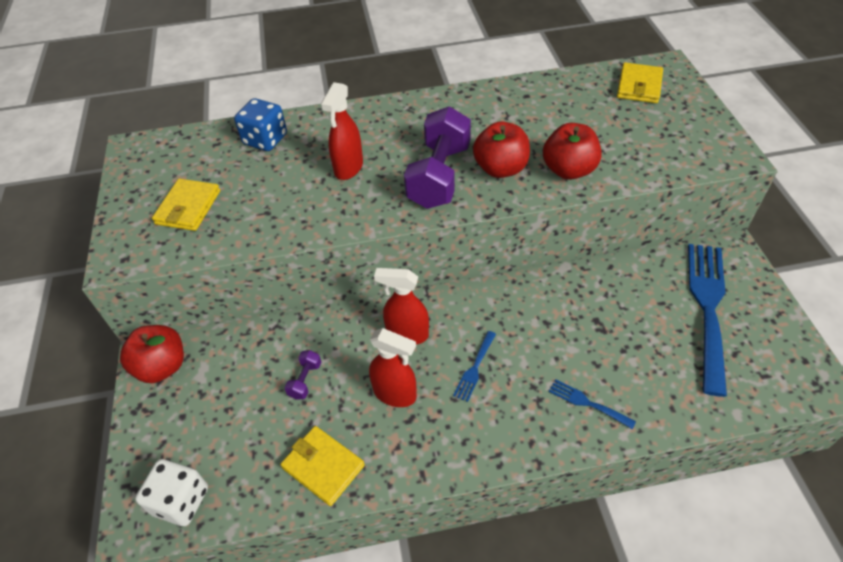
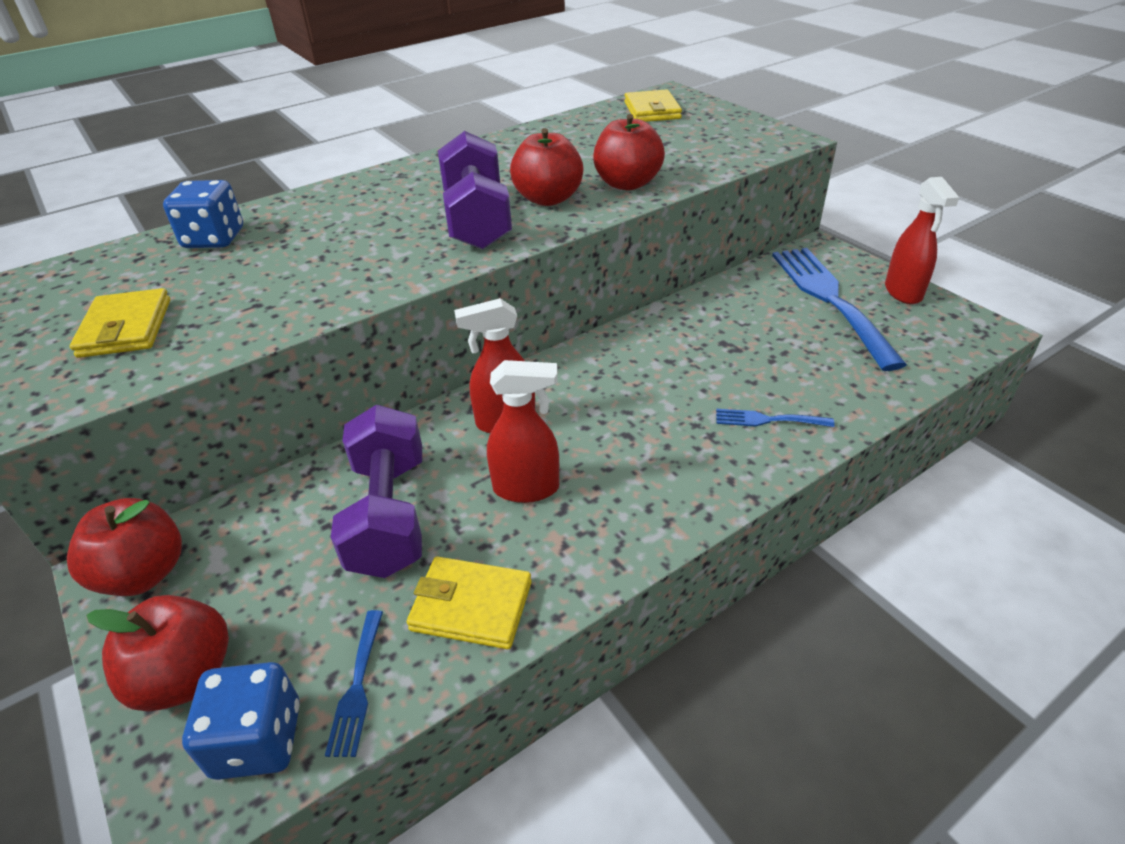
camera: 25 degrees left, 10 degrees down
(160, 445) = (185, 677): none -> red apple
(181, 501) = (258, 740): white dice -> blue dice
(305, 380) = (389, 515): purple dumbbell -> purple dumbbell, size x2.35
(348, 168) = (351, 239): red spray bottle -> red spray bottle (903, 292)
(475, 368) = (613, 429): blue fork -> blue fork (357, 687)

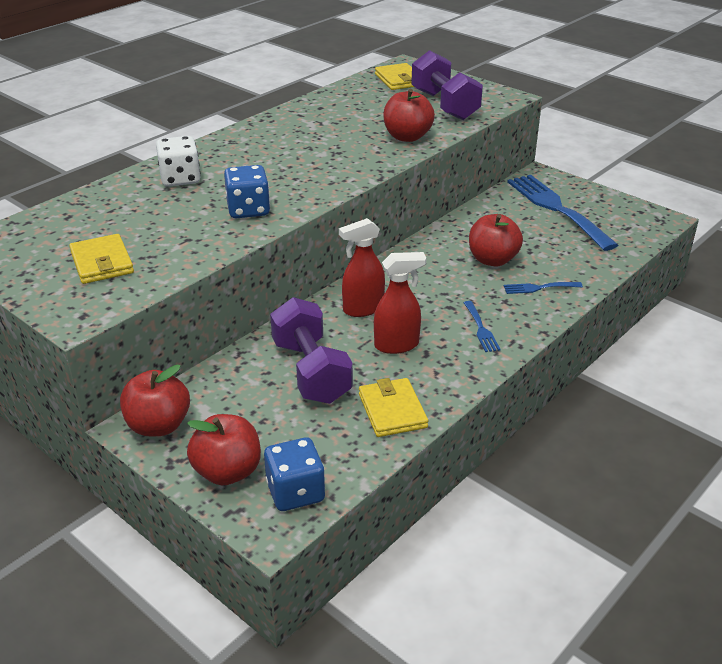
camera: 15 degrees left, 5 degrees down
(214, 239) = (117, 198): blue dice -> blue dice (248, 210)
(307, 218) = (180, 179): none -> white dice
(357, 687) = (342, 459): blue fork -> blue fork (481, 329)
(471, 606) = (392, 411): yellow wallet -> yellow wallet turned 75 degrees clockwise
(477, 220) = (312, 170): purple dumbbell -> purple dumbbell (444, 105)
(548, 199) = (355, 152): red apple -> red apple (492, 260)
(903, 292) = (604, 200): red spray bottle -> none

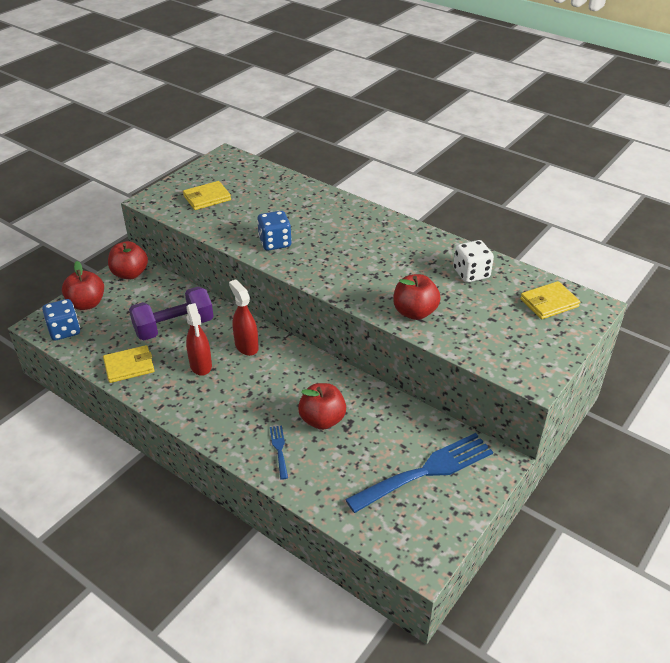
camera: 85 degrees right, 5 degrees up
(180, 179) = (318, 209): white dice -> white dice (471, 273)
(444, 105) = (495, 334): purple dumbbell -> none
(481, 329) = (219, 411): blue fork -> none

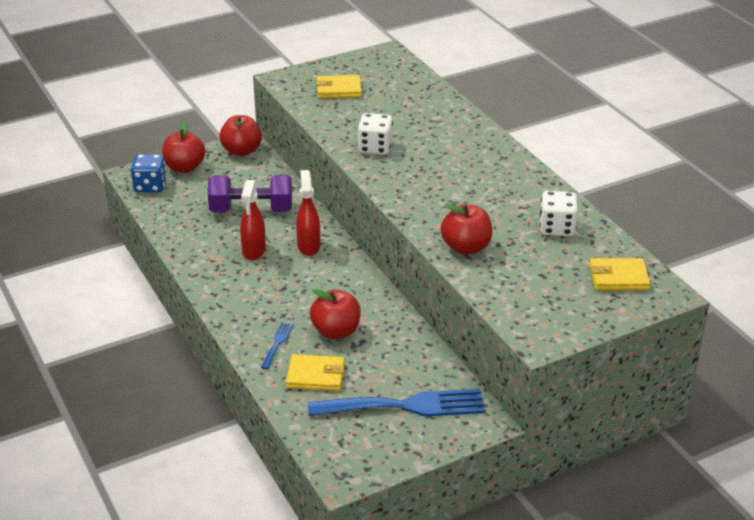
camera: 25 degrees right, 5 degrees down
(129, 366) = (188, 233): yellow wallet -> yellow wallet (315, 376)
(275, 242) = (375, 148): blue dice -> white dice

